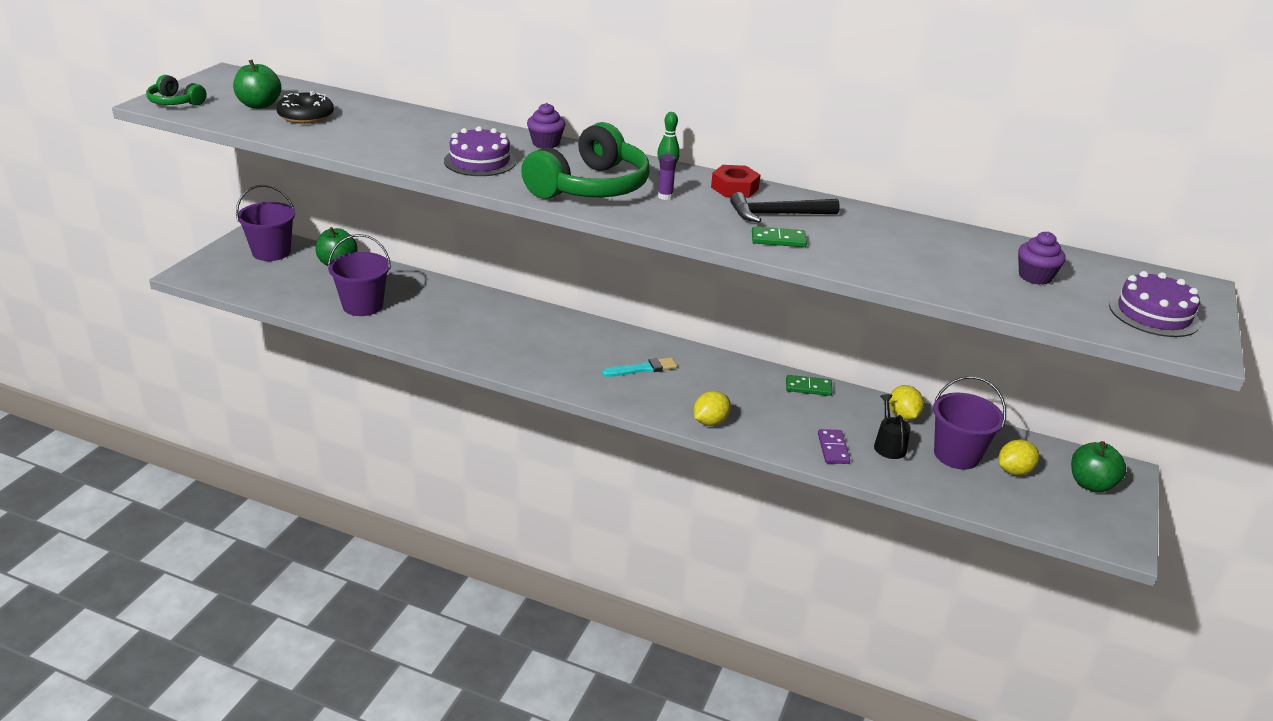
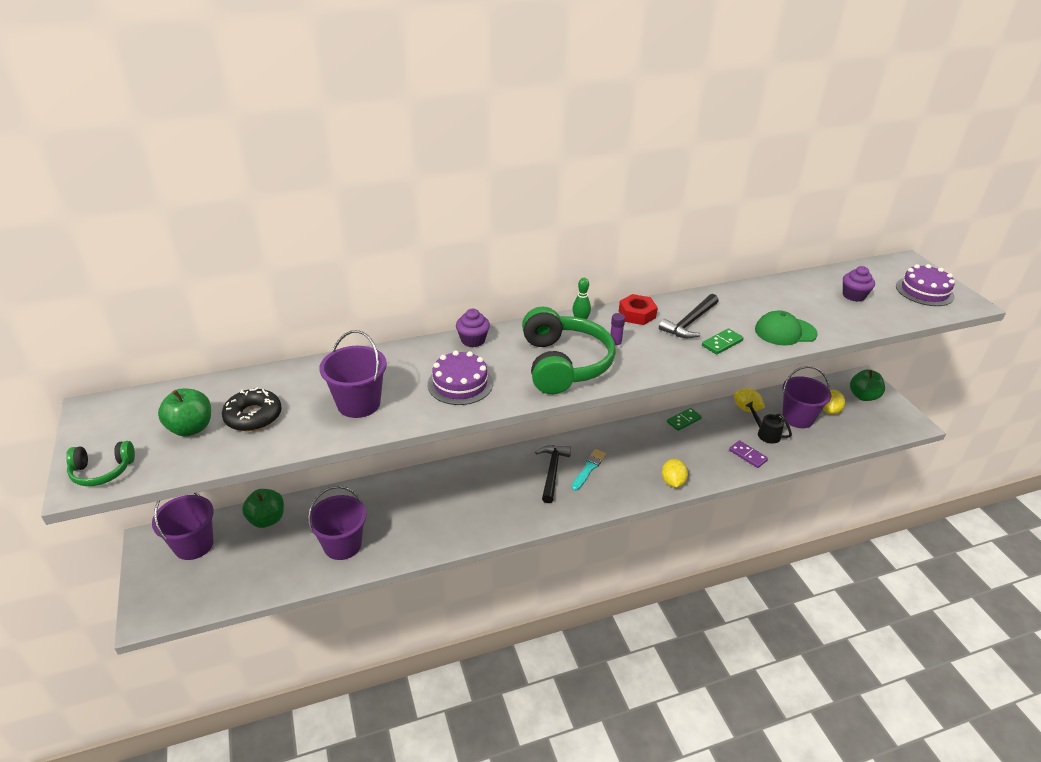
camera: 40 degrees left, 5 degrees up
(384, 139) = (358, 404): none -> purple bucket
(604, 353) = (552, 471): none -> black hammer
(872, 262) = (785, 332): none -> green cap

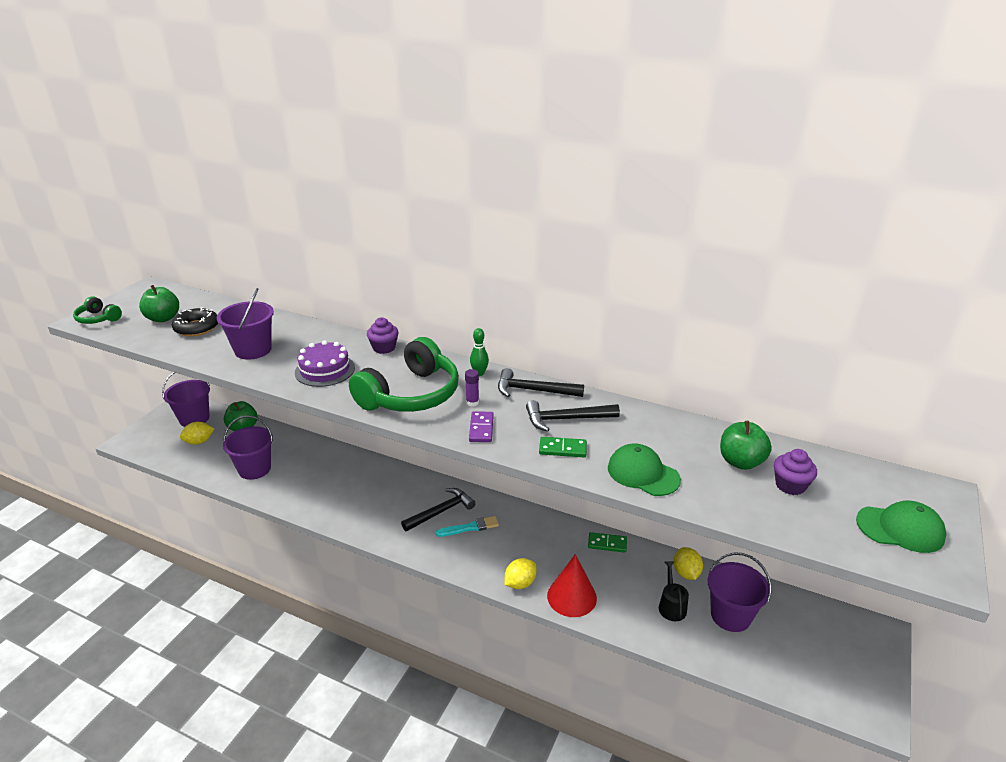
camera: 45 degrees right, 5 degrees down
(637, 314) = (533, 390): red nut -> black hammer
(711, 468) = (571, 597): none -> red cone
(748, 455) = (622, 611): purple domino -> purple domino (481, 428)
(829, 410) = (781, 633): yellow lemon -> yellow lemon (199, 442)
(863, 396) = (849, 647): green apple -> green apple (741, 462)
(924, 291) = (900, 529): purple cake -> green cap

